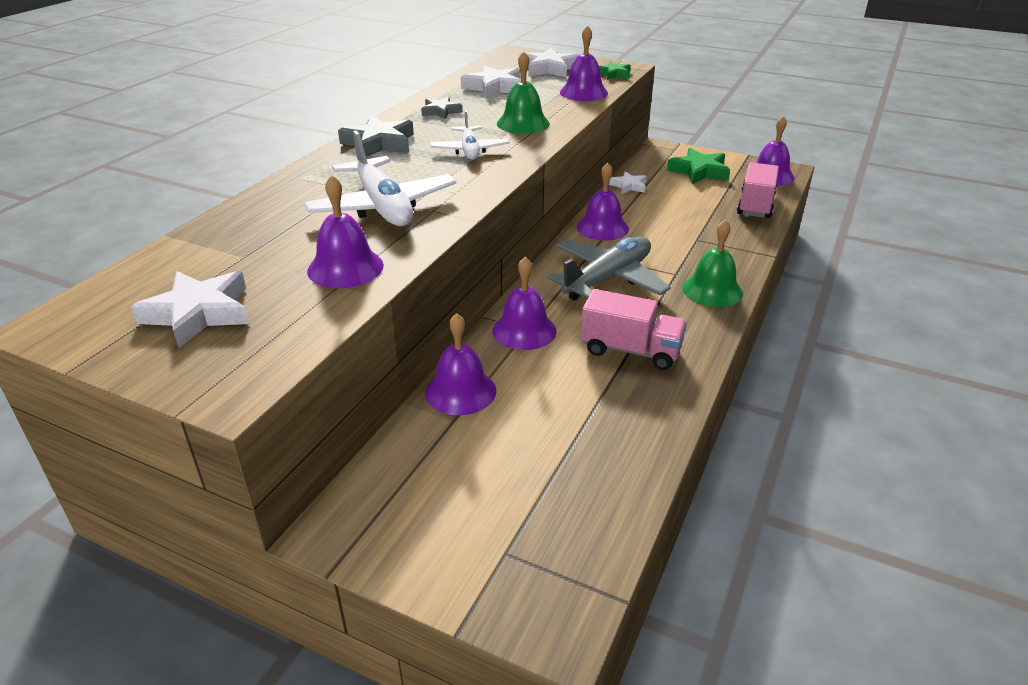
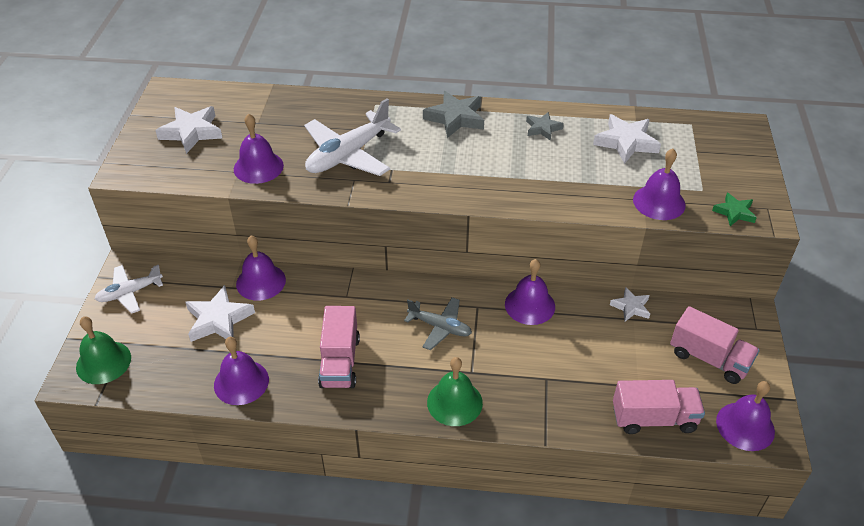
camera: 70 degrees right, 10 degrees up
(469, 150) = (469, 167): white plane -> white plane (130, 293)
(523, 123) = (548, 182): green bell -> green bell (103, 362)
(524, 330) = (343, 294): purple bell -> purple bell (241, 382)
(548, 69) = (711, 163): white star -> white star (219, 319)
(607, 279) = (440, 327): grey plane -> grey plane, size x0.60
(699, 171) = (709, 358): green star -> pink truck

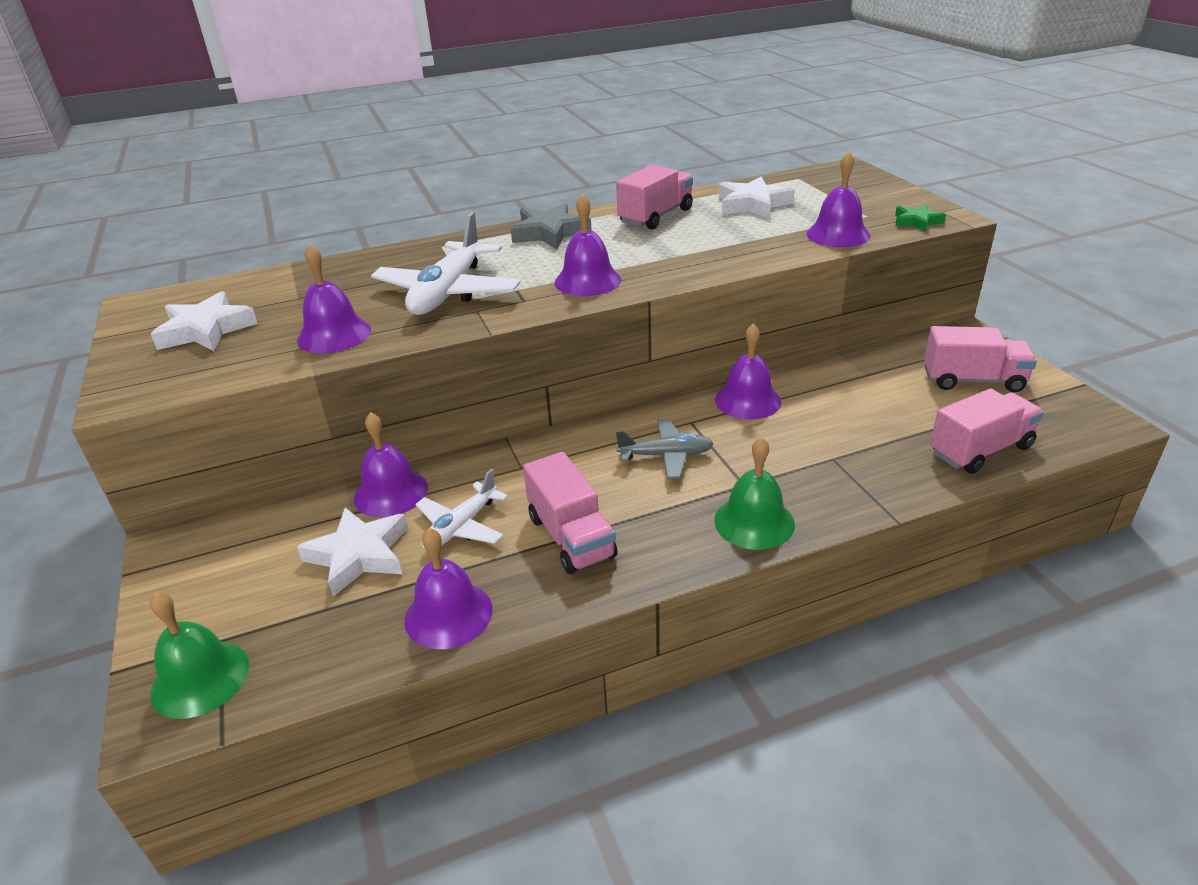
camera: 25 degrees left, 10 degrees down
(130, 293) = (192, 574): white plane -> white plane (461, 526)
(543, 128) = (656, 216): grey star -> pink truck
(631, 307) = (852, 366): white star -> none
(745, 426) = (1070, 422): purple bell -> purple bell (587, 281)

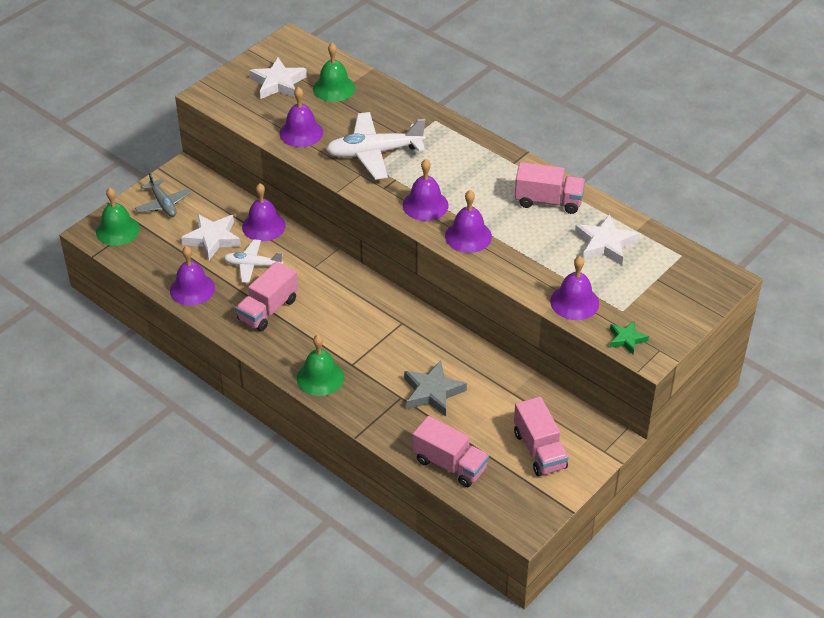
camera: 60 degrees right, 10 degrees up
(284, 293) = (334, 88): none -> green bell
(550, 233) = (486, 160): grey star -> grey star (432, 392)
(666, 456) = (360, 323): grey plane -> grey plane (163, 204)
(748, 400) = (442, 342): purple bell -> purple bell (468, 236)

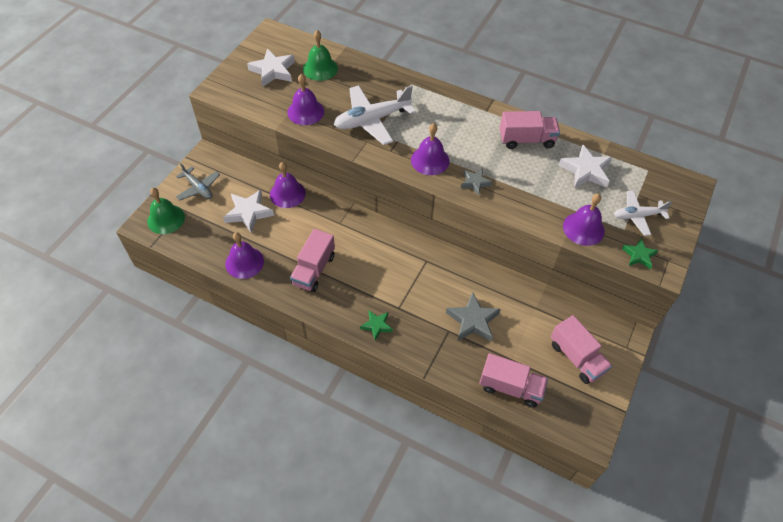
camera: 15 degrees left, 10 degrees up
(253, 265) = (289, 231): white plane -> white plane (637, 216)
(320, 377) = (376, 325): green bell -> green star
(468, 236) = (475, 183): purple bell -> grey star

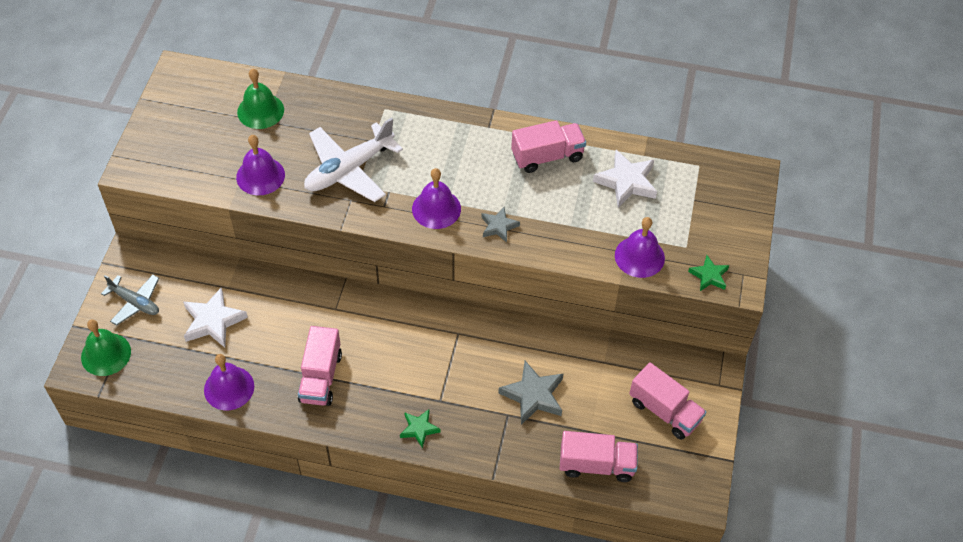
camera: 15 degrees left, 0 degrees up
(273, 71) = (199, 127): white star -> none
(287, 194) = (256, 284): purple bell -> none
(637, 216) = (698, 227): white plane -> none

